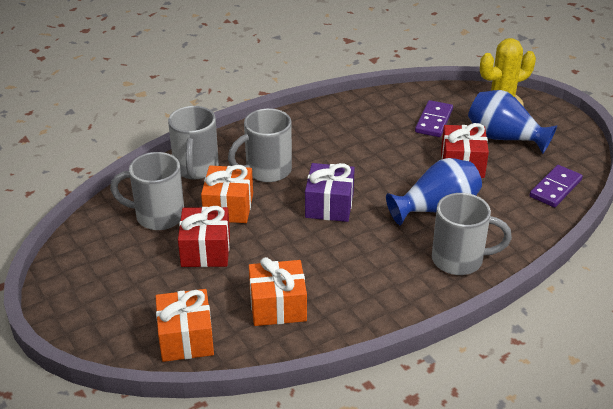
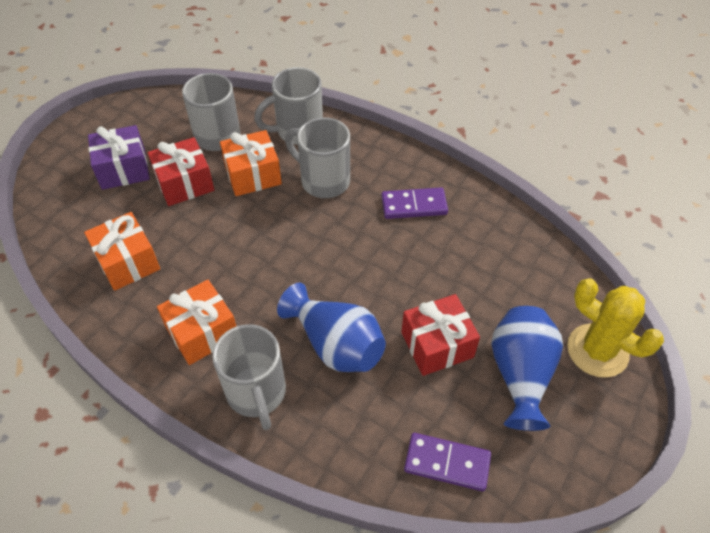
camera: 65 degrees right, 15 degrees up
(186, 338) = (67, 215): orange gift -> orange gift (202, 332)
(329, 205) = (294, 248): purple gift -> purple gift (123, 169)
(434, 121) = (506, 291): purple domino -> purple domino (414, 205)

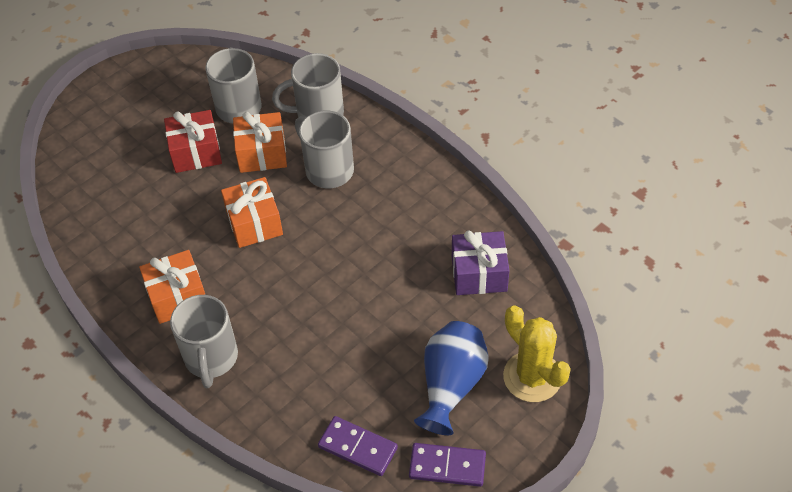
camera: 15 degrees right, 0 degrees up
(123, 169) = (142, 129): purple gift -> purple gift (479, 274)
(128, 262) = (127, 221): orange gift -> orange gift (254, 223)
(336, 344) = (292, 328): blue vase -> none
(414, 205) = (407, 209): purple domino -> purple domino (447, 466)
(437, 345) = (384, 345): red gift -> none

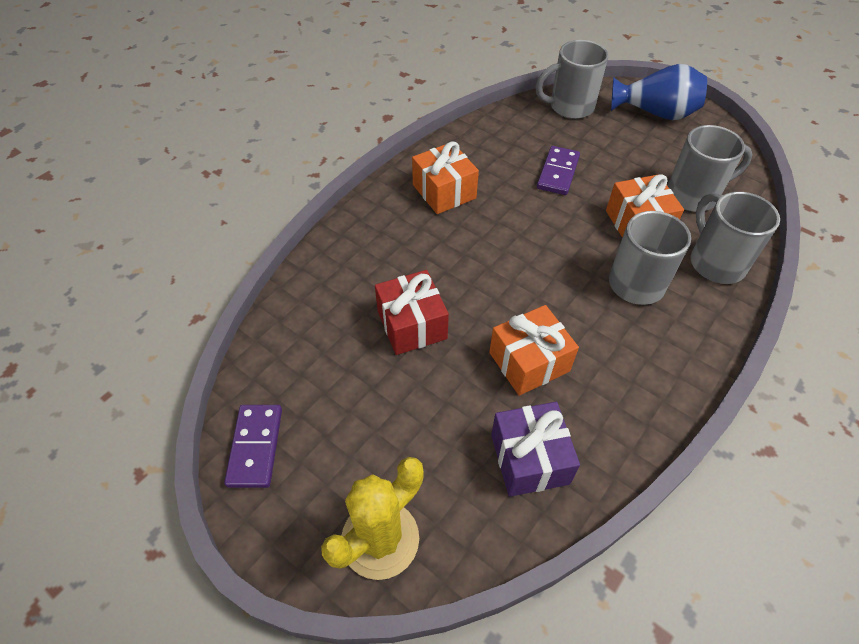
camera: 80 degrees right, 0 degrees up
(196, 152) = (618, 174): red gift -> red gift (412, 324)
(211, 358) = (379, 226): grey mug -> grey mug (569, 107)
(254, 223) = (544, 232): orange gift -> orange gift (529, 362)
(357, 447) = (281, 356): purple domino -> purple domino (557, 173)
(451, 385) = (361, 441): blue vase -> blue vase (655, 113)

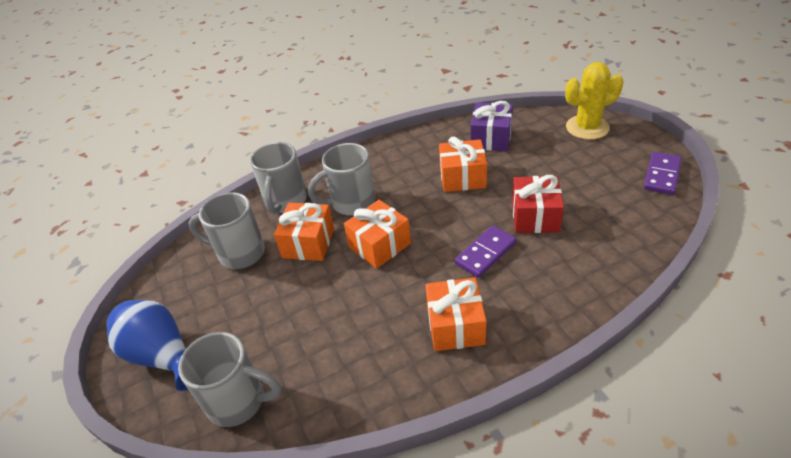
camera: 150 degrees left, 10 degrees down
(557, 173) = (329, 312): purple domino -> purple domino (485, 253)
(563, 241) = (379, 245): none -> orange gift

